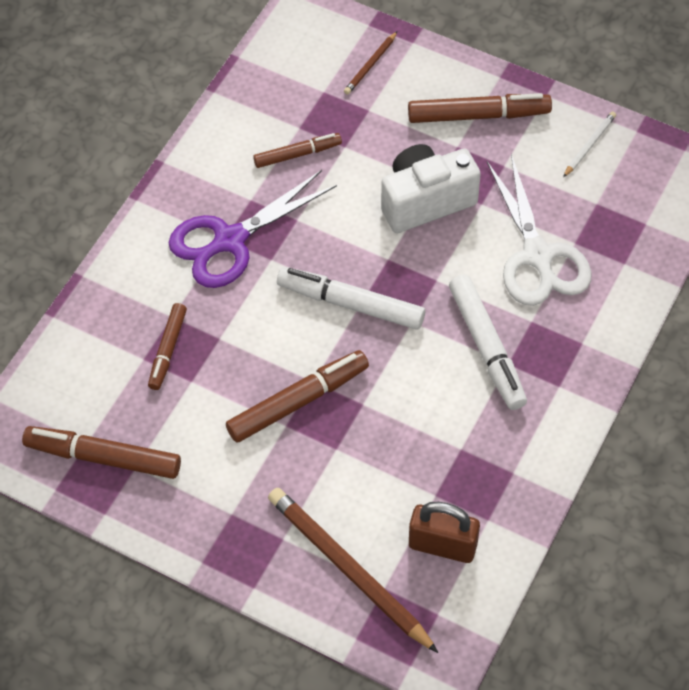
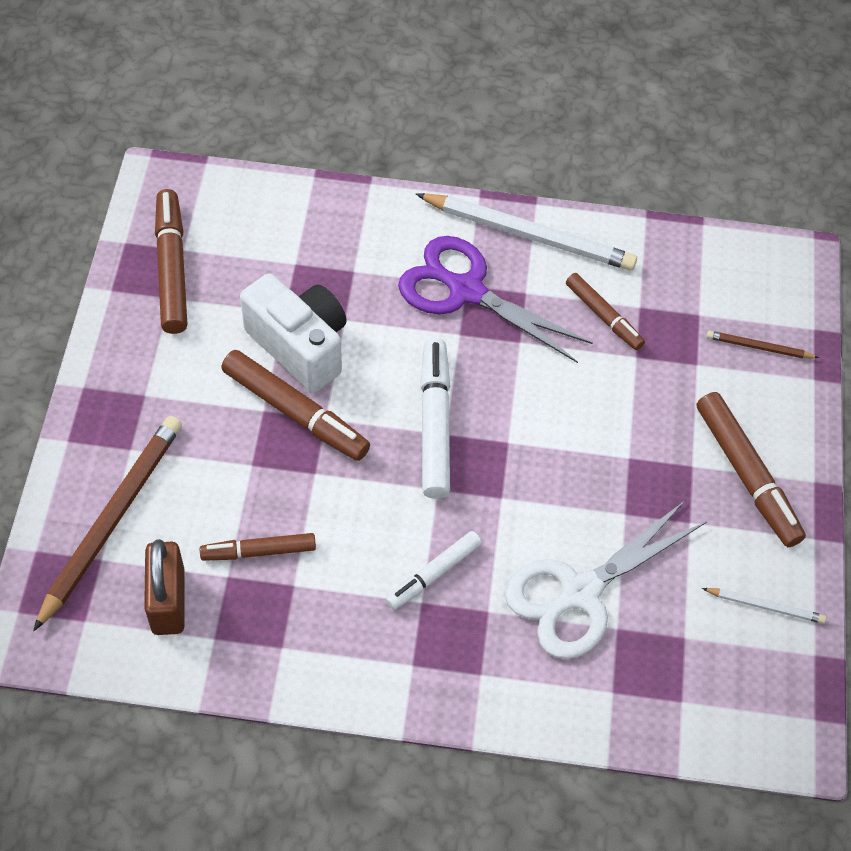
camera: 65 degrees right, 0 degrees up
(168, 350) = (313, 280): brown marker -> brown marker (259, 551)
(194, 178) = (528, 235): none -> white pencil
(425, 201) = (601, 456): white camera -> white camera (300, 346)
(487, 347) = (433, 574): white marker -> white marker, size x0.62

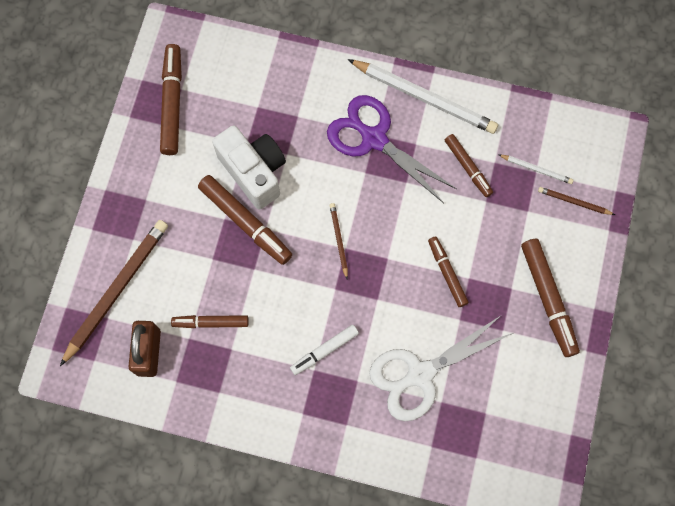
camera: 10 degrees right, 15 degrees up
(434, 424) = (339, 240): white marker -> brown pencil
(596, 454) = (447, 273): none -> brown marker
(765, 606) = (543, 397): white pencil -> white pencil (536, 169)

